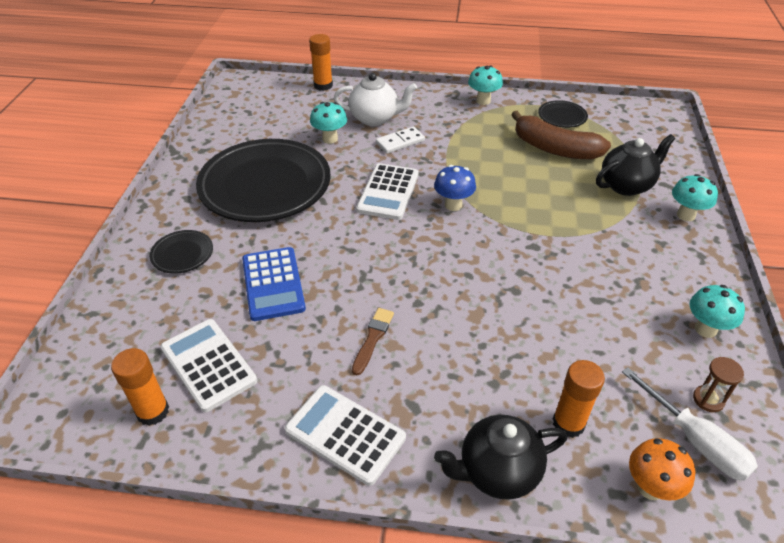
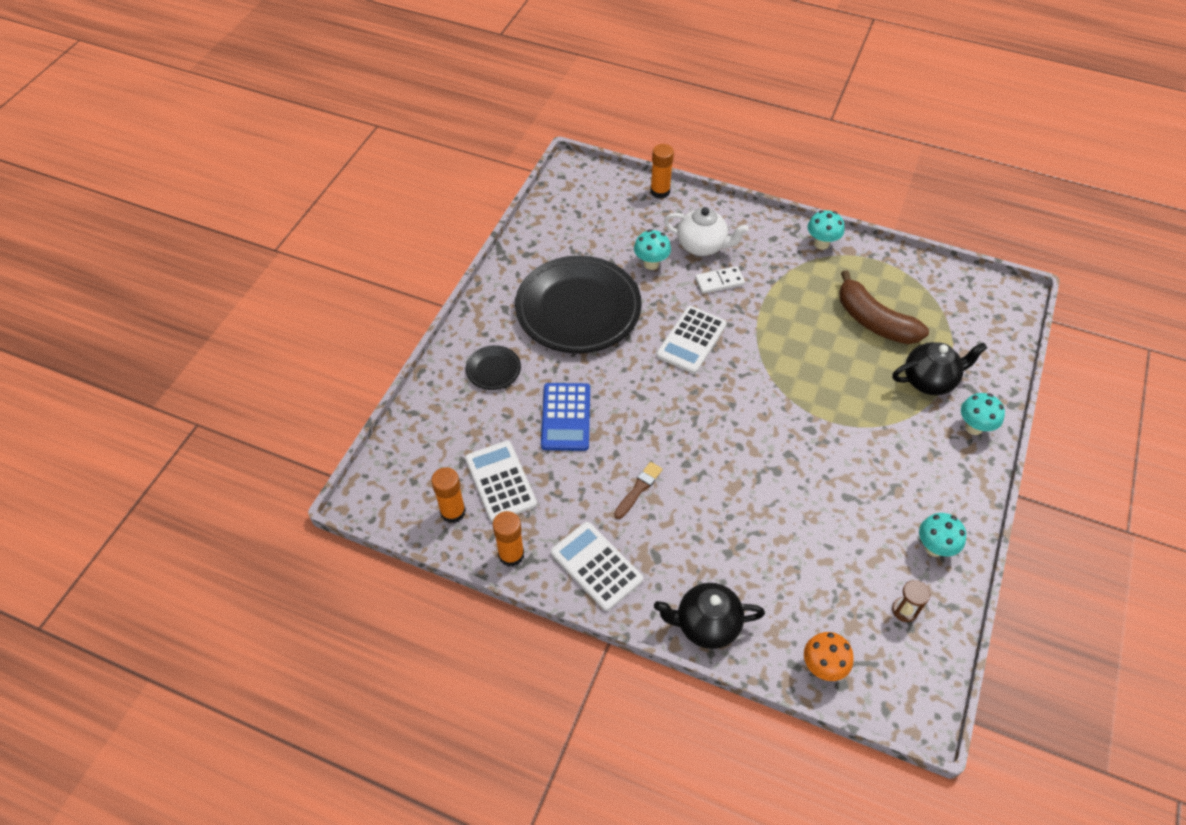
camera: 15 degrees right, 10 degrees up
(453, 205) = (749, 368): blue mushroom -> none
(562, 117) = (898, 281): black plate -> none
(568, 423) = (777, 601): orange glue stick -> orange glue stick (511, 555)
(695, 441) = (877, 640): white screwdriver -> none

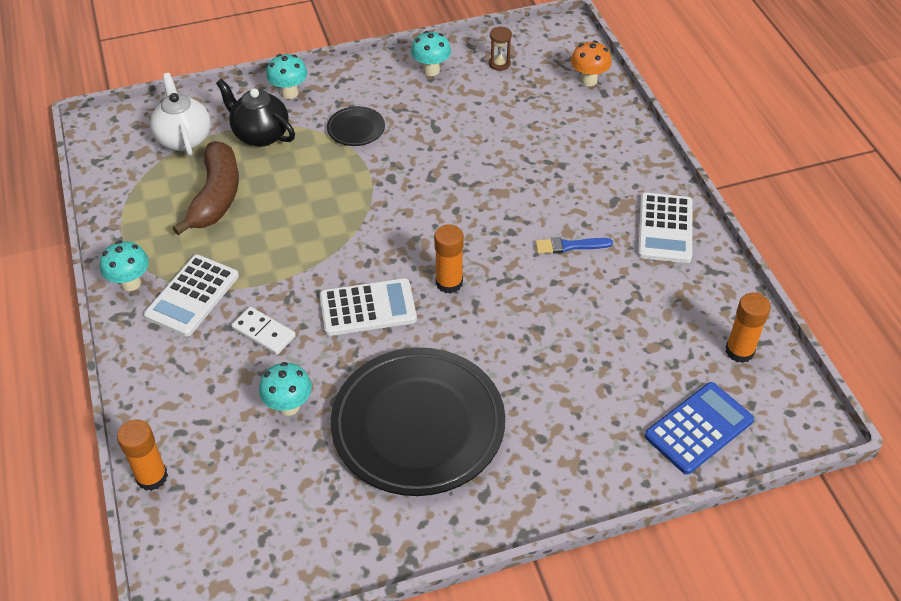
camera: 130 degrees left, 5 degrees down
(493, 370) = (570, 440): black plate -> black plate (356, 129)
(500, 481) = (673, 340): white calculator -> white calculator (192, 296)
(511, 555) = (722, 284): orange glue stick -> orange glue stick (449, 283)
(566, 417) = (558, 341): blue calculator -> blue calculator (698, 428)
(638, 489) = (570, 246): brown brush -> blue brush
(702, 246) = (219, 378): white teapot -> white teapot (184, 139)
(706, 625) = (631, 146): black teapot -> none

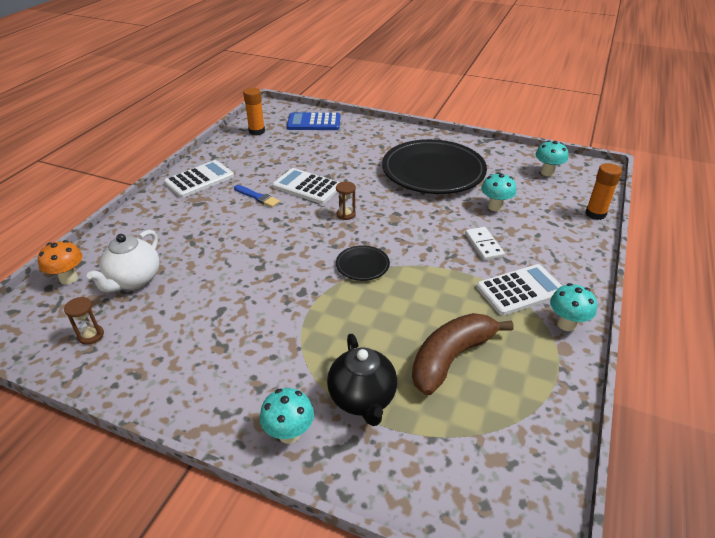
camera: 140 degrees left, 10 degrees down
(184, 139) = (440, 446): white teapot -> white teapot (134, 280)
(356, 129) = (278, 349): black plate -> black plate (362, 265)
(368, 308) = (407, 226): white calculator -> white calculator (307, 187)
(431, 70) = (145, 368): turquoise mushroom -> turquoise mushroom (547, 172)
(449, 283) = (346, 214): orange glue stick -> brown hourglass

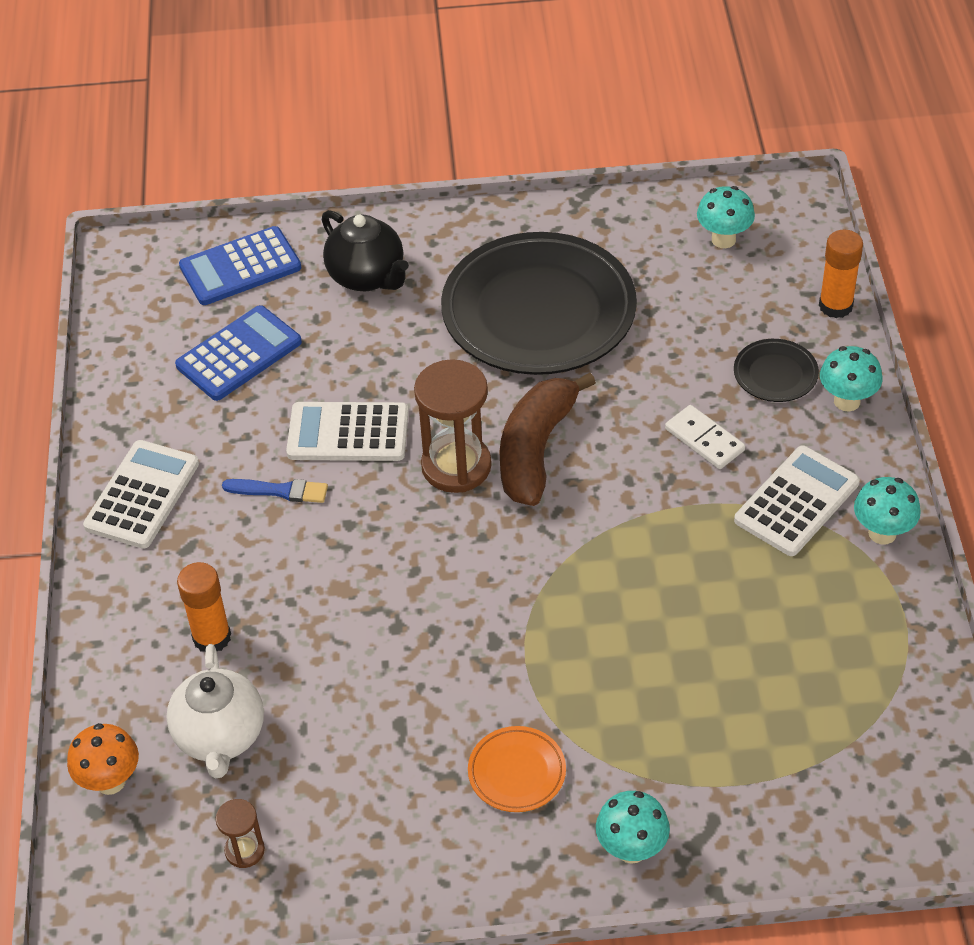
camera: 25 degrees left, 10 degrees up
(257, 131) = (147, 333): orange glue stick -> orange glue stick (212, 637)
(259, 359) = (517, 772): none -> orange plate
(286, 148) = (239, 354): none -> blue calculator
(346, 214) = (456, 466): brown hourglass -> brown hourglass, size x2.03
(362, 265) = (550, 555): black plate -> black plate (775, 374)
(362, 399) = (689, 762): black teapot -> black teapot (367, 277)
(451, 358) = (764, 653): brown banana -> brown banana (536, 450)
(495, 207) = (681, 352): turquoise mushroom -> turquoise mushroom (847, 401)

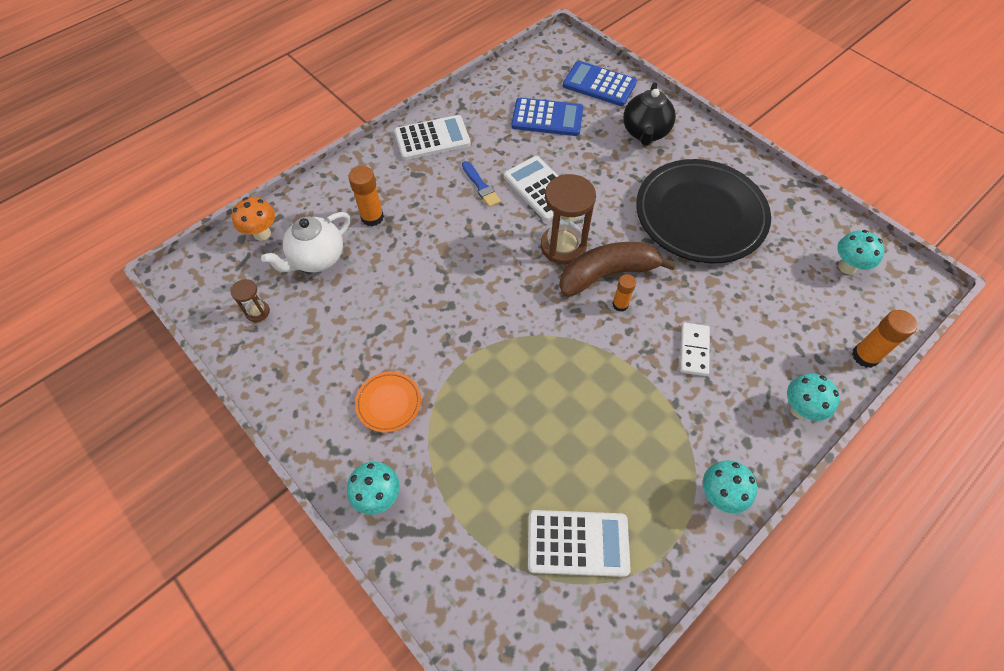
camera: 50 degrees right, 10 degrees up
(588, 465) = (620, 305): none -> orange glue stick
(775, 374) = (778, 356): black plate -> none
(796, 502) = (696, 429): white calculator -> white calculator (578, 543)

